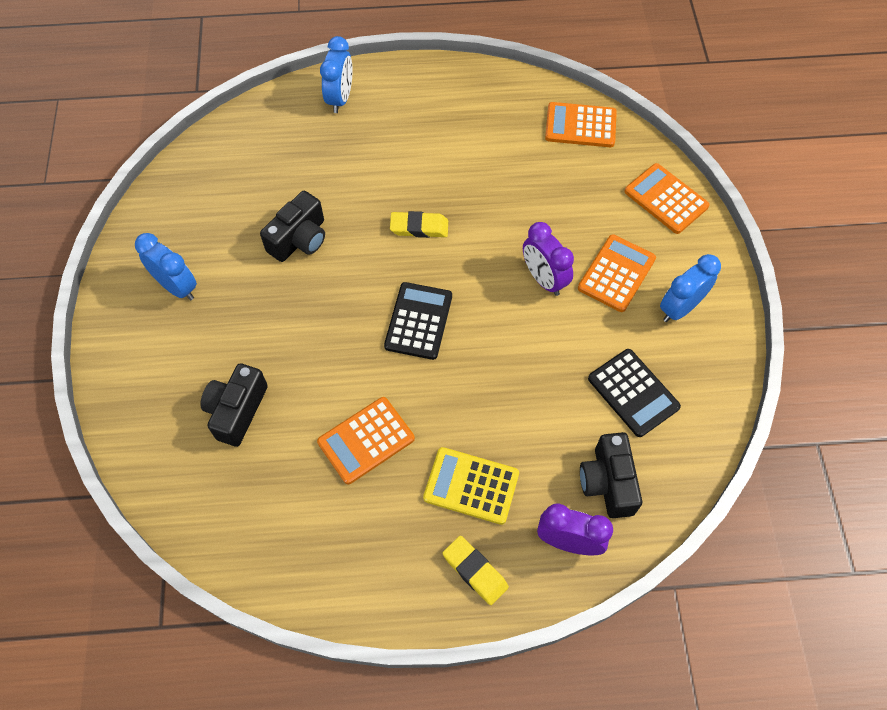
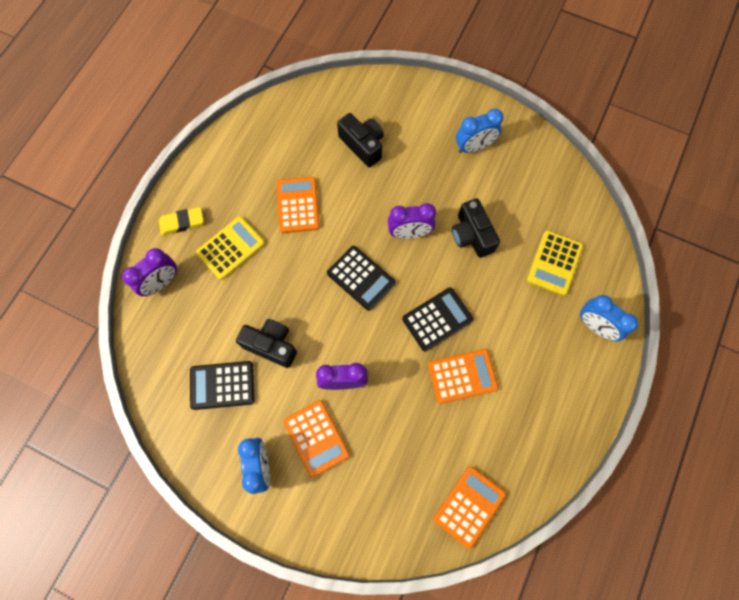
camera: 120 degrees right, 10 degrees up
(290, 154) = (554, 263): none -> yellow calculator
(332, 300) = (409, 233): none -> purple clock
(419, 227) = (437, 319): yellow eraser -> black calculator
(607, 482) = (178, 328): black camera -> black camera (271, 345)
(666, 199) = (357, 527): orange calculator -> orange calculator (462, 376)

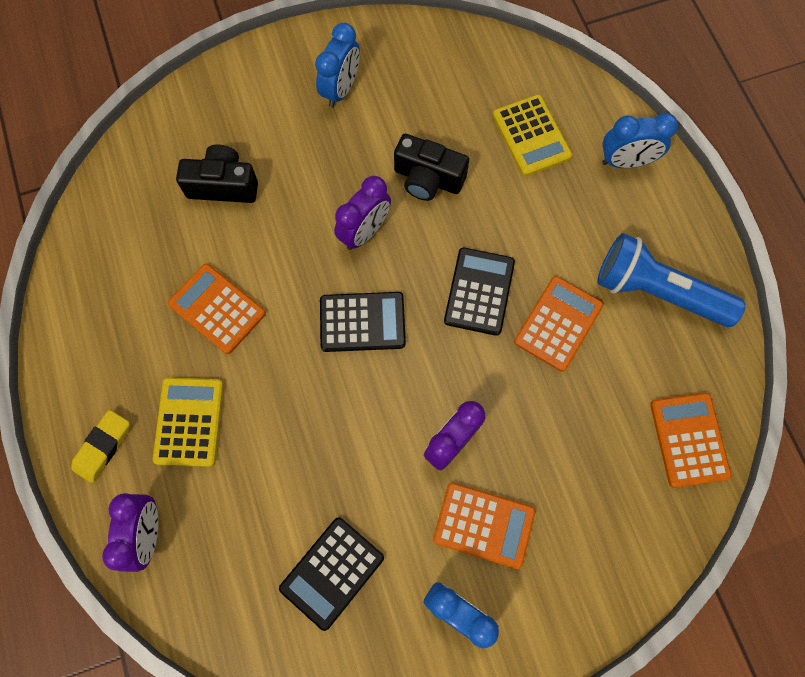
camera: 45 degrees left, 0 degrees up
(271, 345) = (340, 479): black camera -> none
(536, 412) = (656, 291): none -> blue flashlight

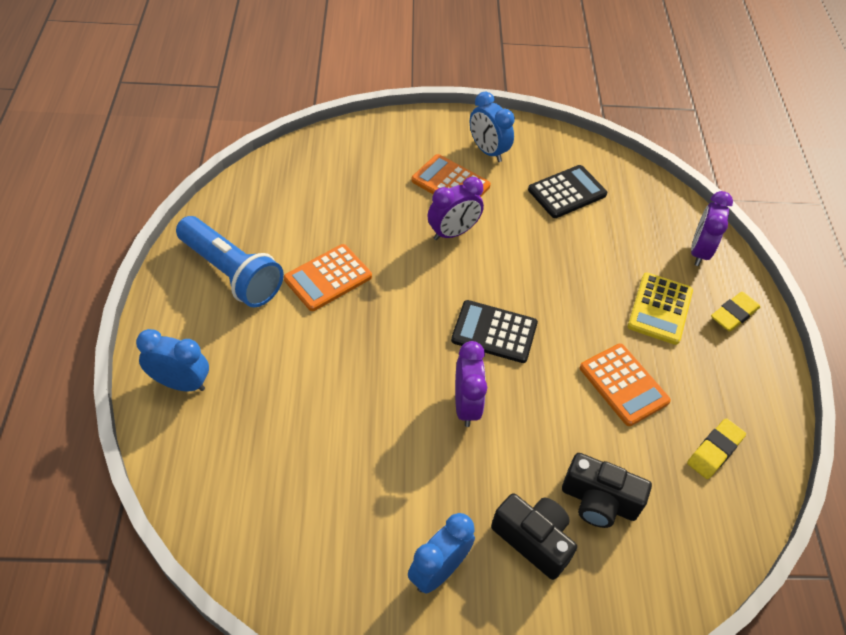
camera: 165 degrees left, 20 degrees down
(121, 269) = (714, 451): none -> yellow eraser
(364, 232) = (466, 405): purple clock -> purple clock turned 120 degrees clockwise
(428, 179) = (383, 434): black camera -> black camera (533, 540)
(479, 291) = (382, 322): black calculator -> none
(531, 136) = (256, 441): yellow calculator -> none
(689, 439) = (276, 181): orange calculator -> none

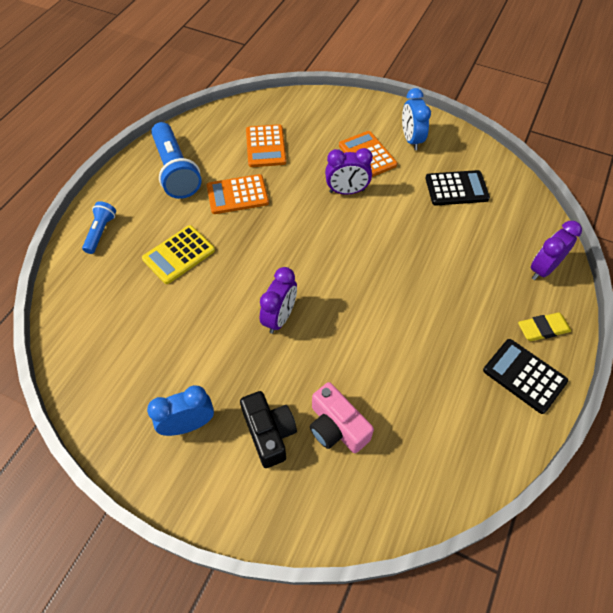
camera: 30 degrees right, 5 degrees up
(180, 383) = (101, 232): blue clock -> blue flashlight
(494, 332) = (333, 273): black calculator -> black calculator (524, 376)
(599, 501) = (336, 427): black camera -> pink camera
(623, 385) = (411, 349): orange calculator -> orange calculator (265, 146)
(660, 309) = (479, 302): yellow calculator -> yellow calculator (179, 255)
(714, 451) = (456, 429): yellow eraser -> none

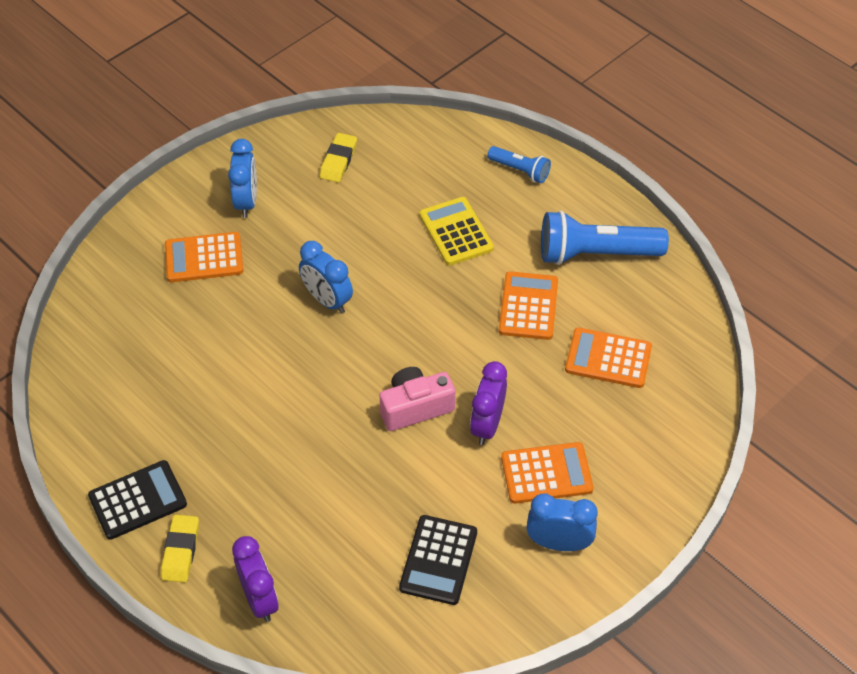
camera: 110 degrees right, 5 degrees down
(116, 365) = (338, 161): none -> yellow eraser
(269, 433) = (204, 258): black camera -> orange calculator
(280, 317) = (327, 300): purple clock -> blue clock
(336, 427) = (179, 311): pink camera -> pink camera (415, 407)

